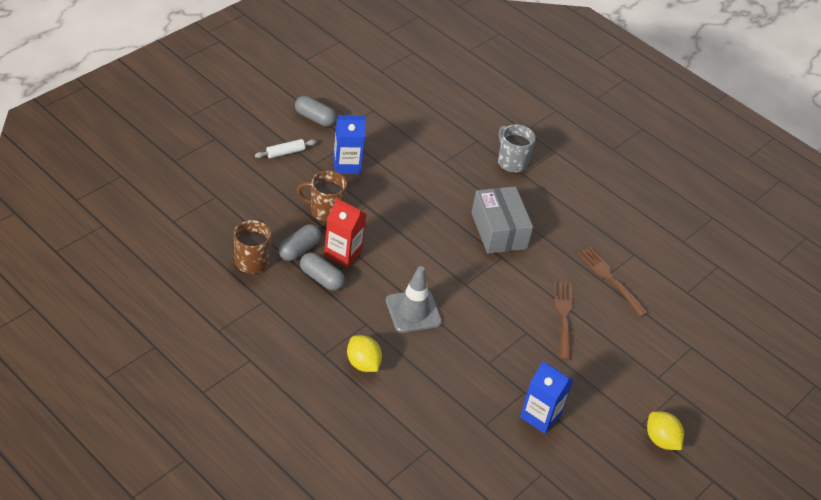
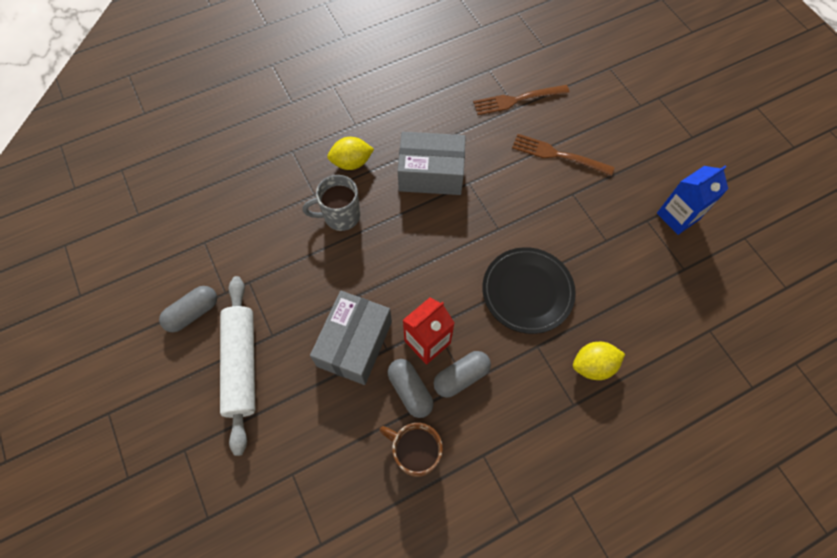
camera: 65 degrees left, 20 degrees up
(285, 152) = (242, 365): white rolling pin -> white rolling pin, size x2.12
(325, 211) = (354, 344): brown mug -> grey box
(347, 165) = (286, 298): blue carton -> none
(413, 311) = (527, 291): grey traffic cone -> black plate
(511, 162) = (335, 129): grey mug -> grey mug (340, 216)
(661, 440) = (712, 129): yellow lemon -> yellow lemon (352, 163)

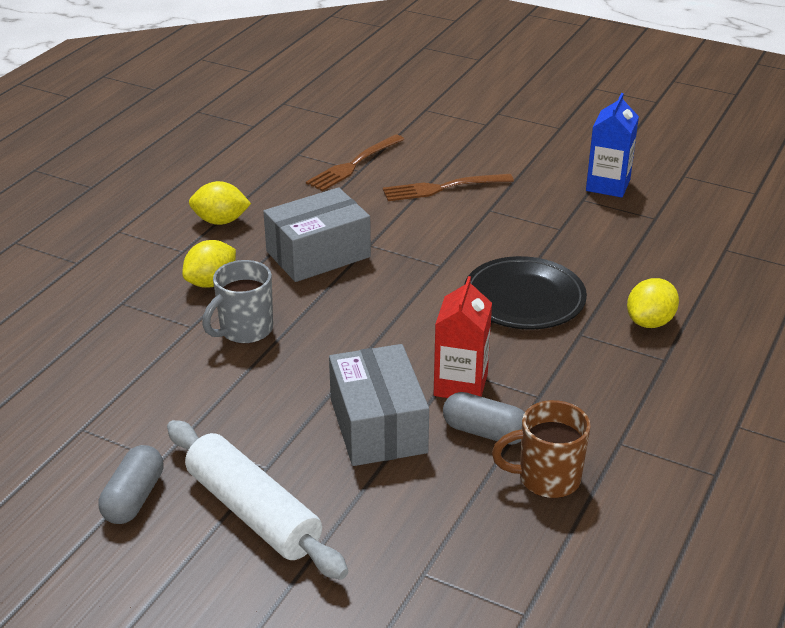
camera: 35 degrees left, 30 degrees down
(396, 109) = (220, 221): none -> yellow lemon
(461, 377) = (528, 394): grey capsule -> none

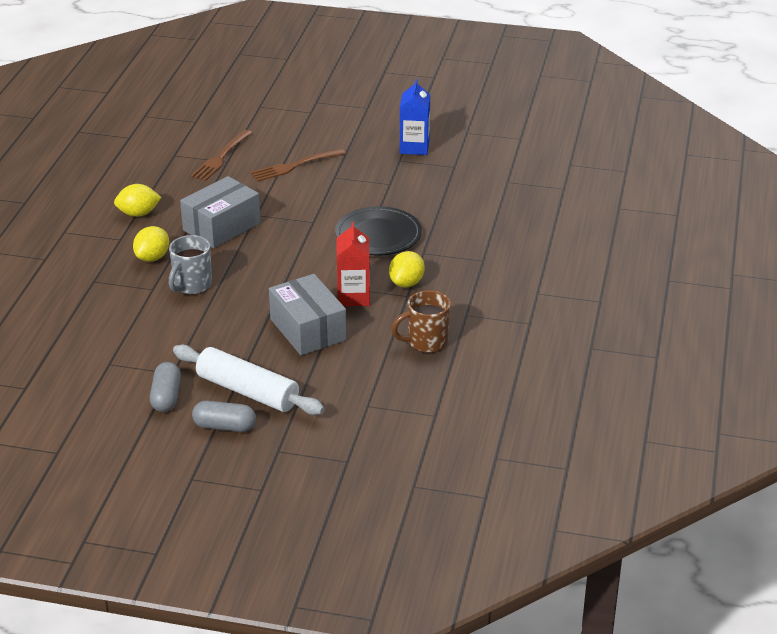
camera: 15 degrees left, 0 degrees up
(485, 432) = (379, 322): grey capsule -> grey capsule (225, 426)
(650, 322) = (467, 238): yellow lemon -> yellow lemon (406, 283)

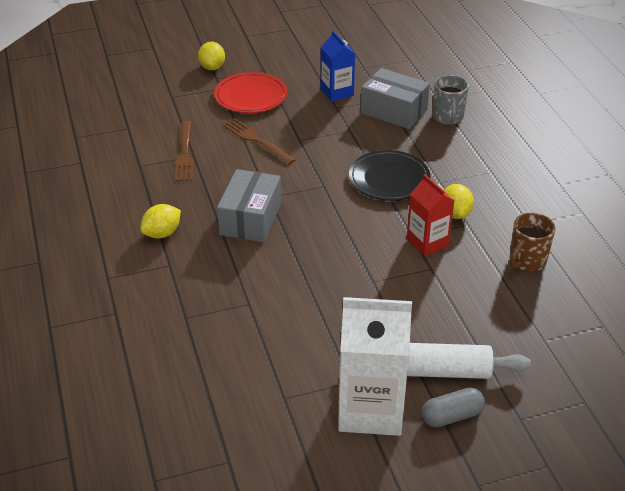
camera: 30 degrees left, 5 degrees up
(152, 257) = (218, 272): yellow lemon -> yellow lemon (212, 67)
(166, 397) = (370, 409): grey capsule -> white carton
(192, 285) = (281, 286): grey mug -> grey mug (448, 118)
(295, 166) = (256, 140): brown fork -> brown fork turned 105 degrees clockwise
(308, 329) = (423, 288): grey box -> grey box (394, 111)
(330, 127) = (251, 96): none -> red plate

